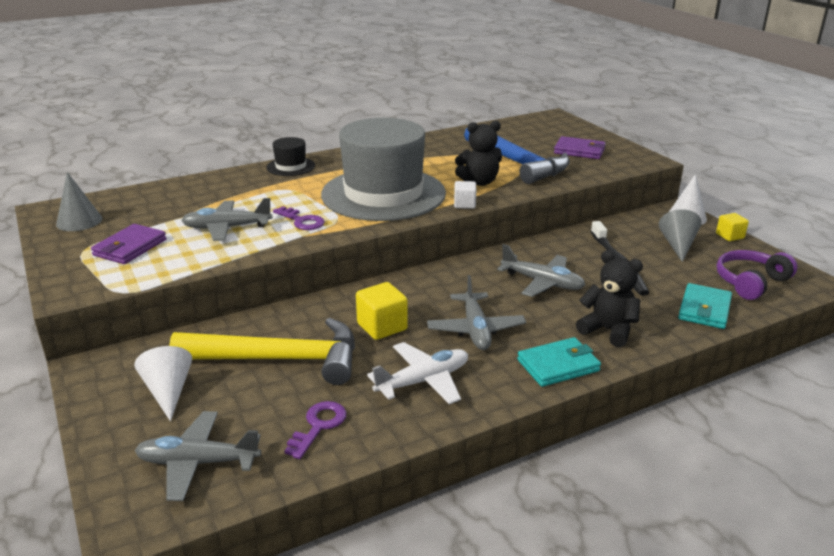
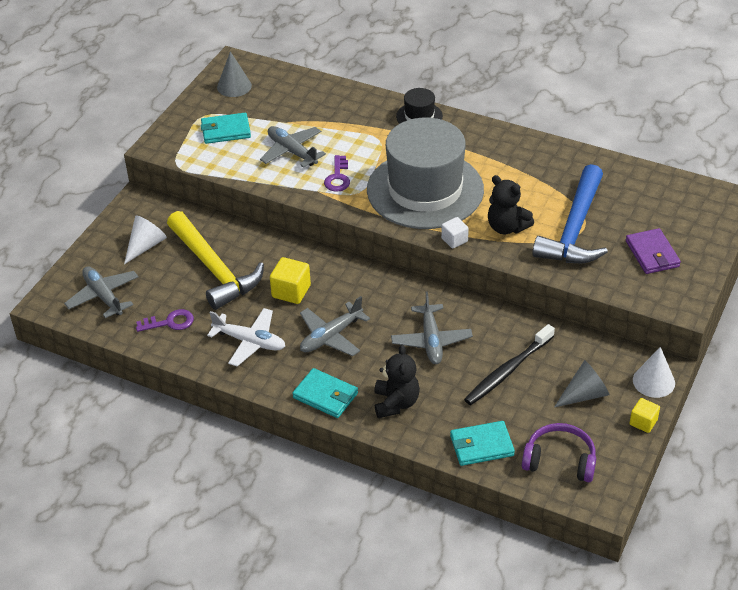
camera: 55 degrees right, 15 degrees up
(130, 247) = (226, 131): purple wallet -> turquoise wallet

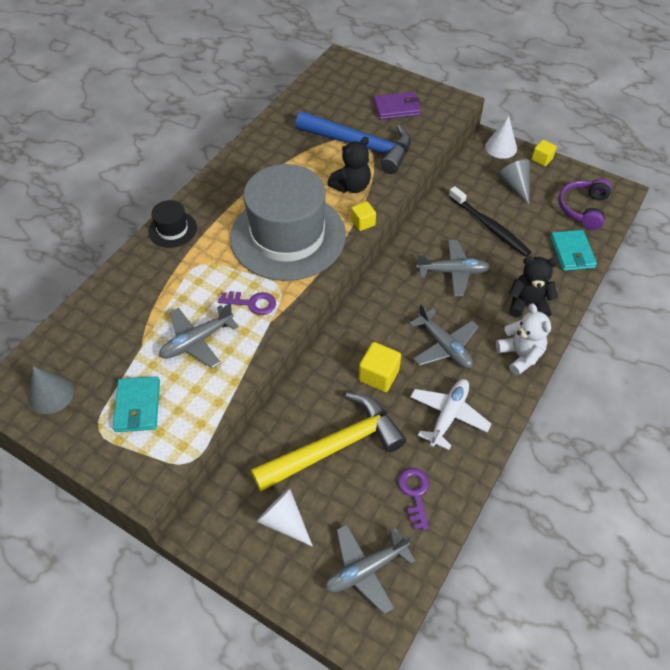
camera: 85 degrees left, 10 degrees up
(325, 395) = (520, 355): turquoise wallet -> white teddy bear
(454, 240) = (363, 223): white cube -> yellow cube

